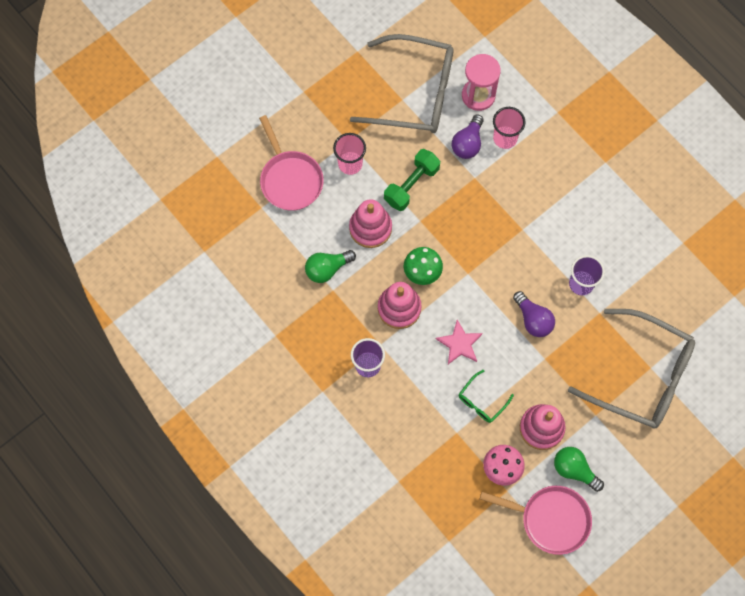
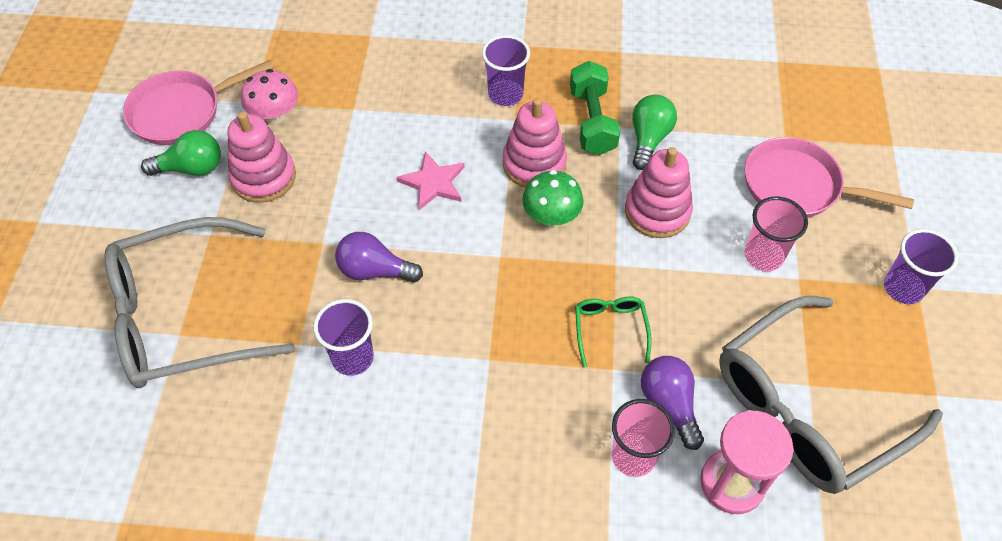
camera: 135 degrees right, 15 degrees down
(310, 97) = (903, 288): none -> purple cup
(411, 185) = (672, 294): green dumbbell -> green dumbbell (592, 121)
(481, 401) = (354, 152): green glasses -> green glasses (610, 329)

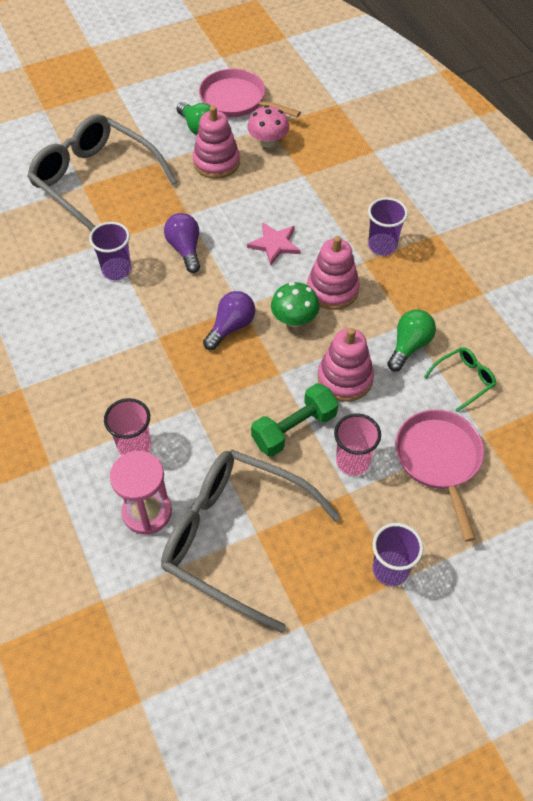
camera: 60 degrees right, 0 degrees up
(592, 121) = (398, 305): green dumbbell -> green dumbbell (294, 429)
(610, 329) = (224, 392): green glasses -> green glasses (464, 380)
(649, 139) = (409, 346): green light bulb -> green light bulb turned 45 degrees counterclockwise
(669, 404) = (186, 451): purple light bulb -> purple light bulb (231, 327)

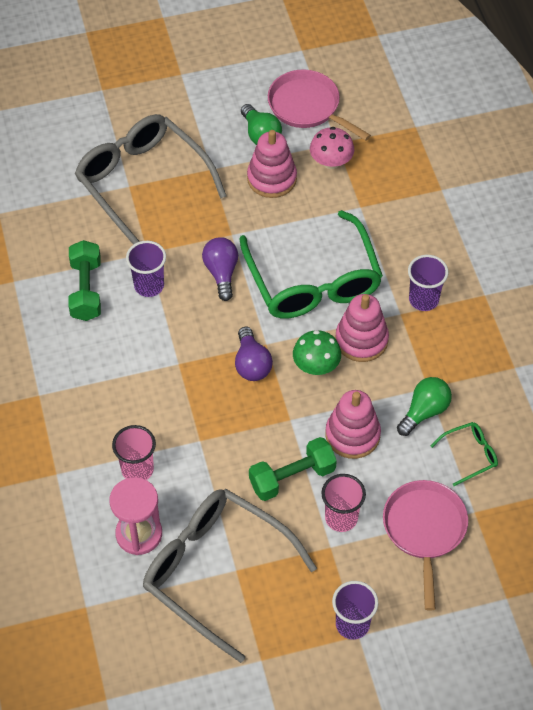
camera: 10 degrees right, 0 degrees up
(55, 283) = (86, 290): none -> green dumbbell
(231, 327) = (251, 364): purple light bulb -> purple light bulb turned 120 degrees clockwise
(274, 244) = (313, 281): pink star -> green glasses

